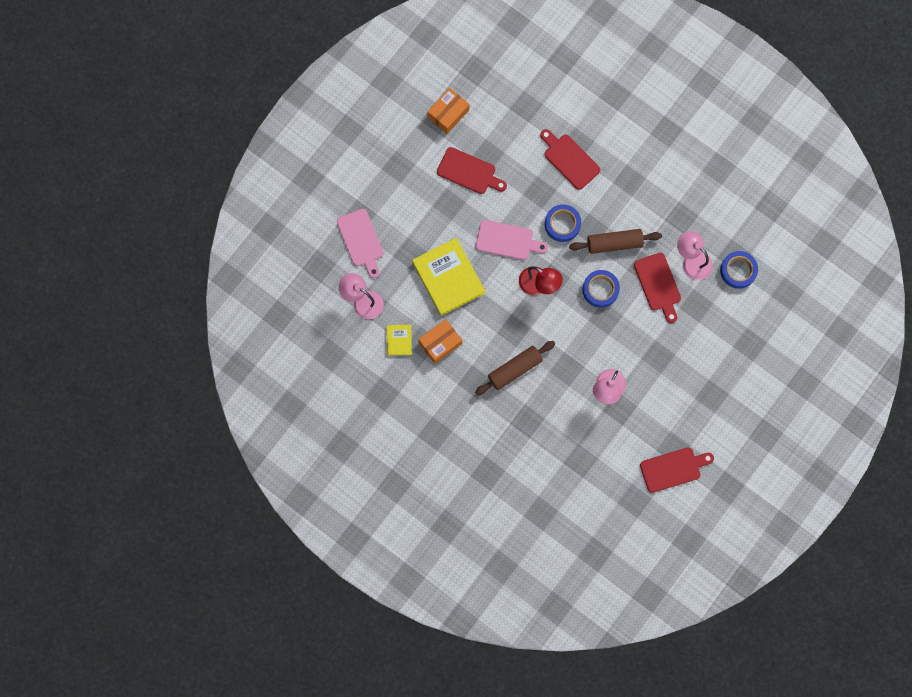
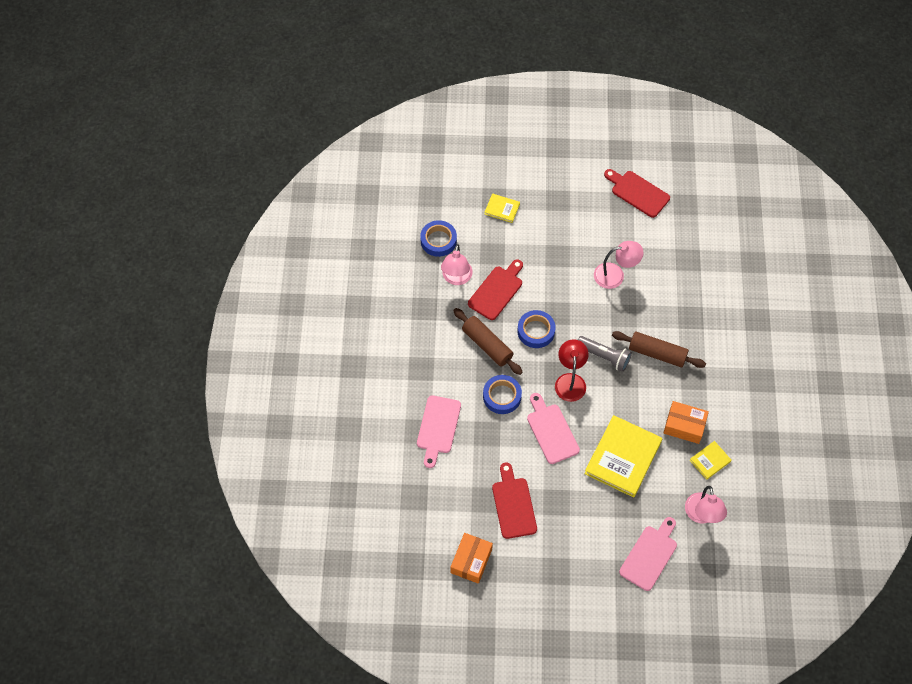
camera: 125 degrees left, 15 degrees down
(448, 113) = (471, 561): orange box -> orange box turned 75 degrees counterclockwise
(541, 326) = (604, 356): none -> grey flashlight
(569, 159) = (438, 427): red cutting board -> pink cutting board
(734, 343) = (502, 209): none -> yellow book

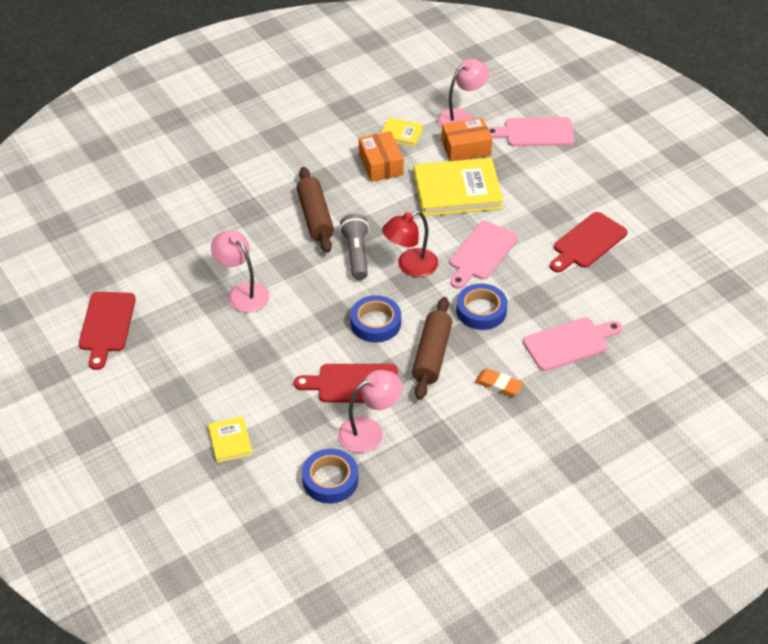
camera: 125 degrees left, 15 degrees down
(437, 365) = (498, 385): none -> orange eraser
(471, 561) = (674, 244): orange box -> orange box (466, 148)

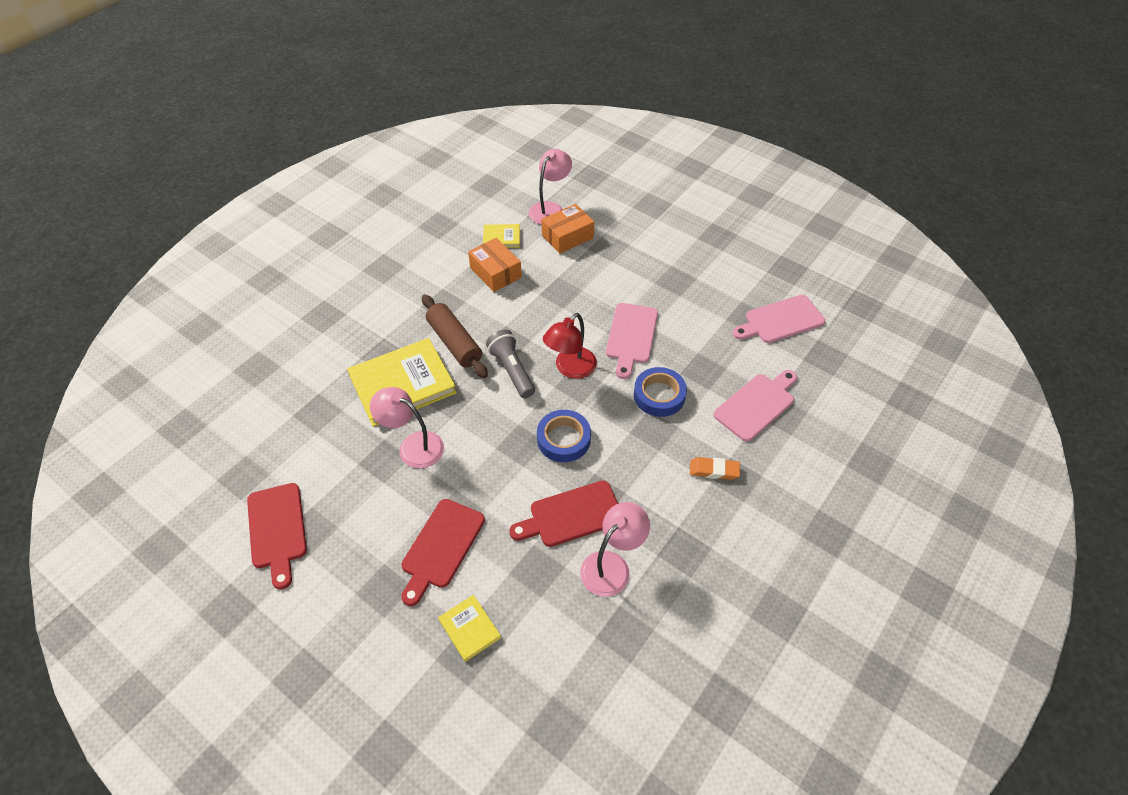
camera: 20 degrees left, 5 degrees up
(330, 480) = (597, 639): blue tape -> none
(432, 355) = (635, 458): brown rolling pin -> none
(457, 191) = (579, 280): yellow book -> yellow book (402, 384)
(535, 132) = (622, 207): pink cutting board -> pink cutting board (781, 320)
(587, 242) = (721, 299): red cutting board -> red cutting board (441, 547)

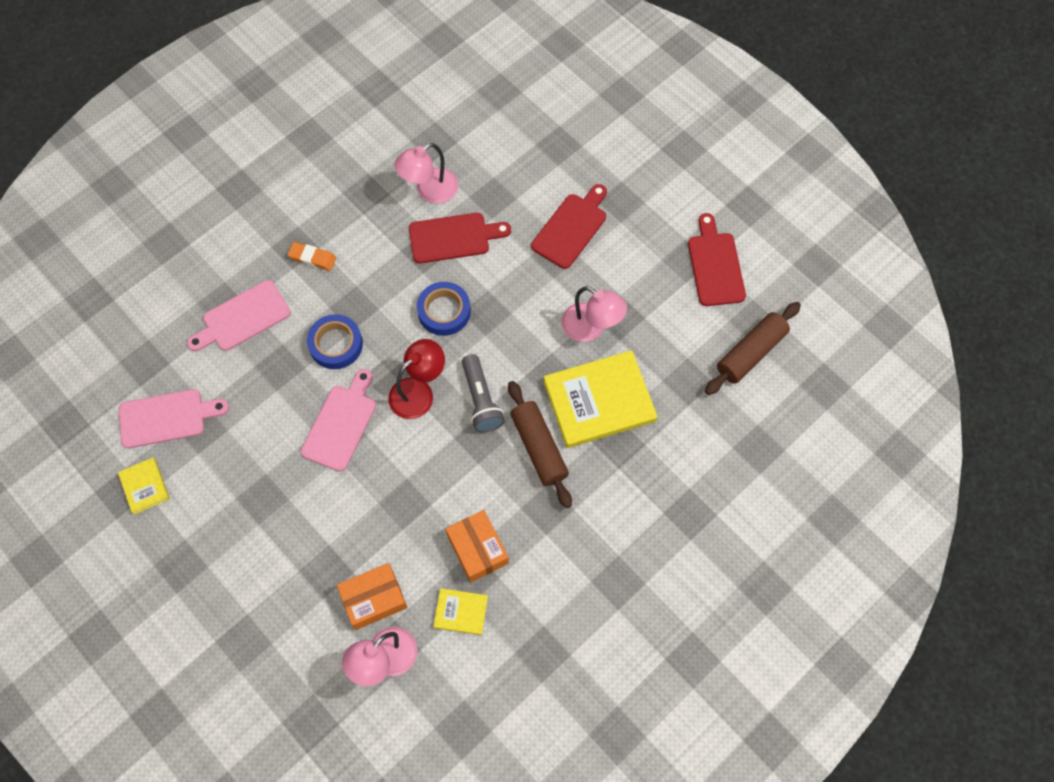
camera: 170 degrees left, 15 degrees up
(251, 446) = (751, 353): none -> brown rolling pin
(469, 629) = (554, 162): yellow book -> yellow book (144, 486)

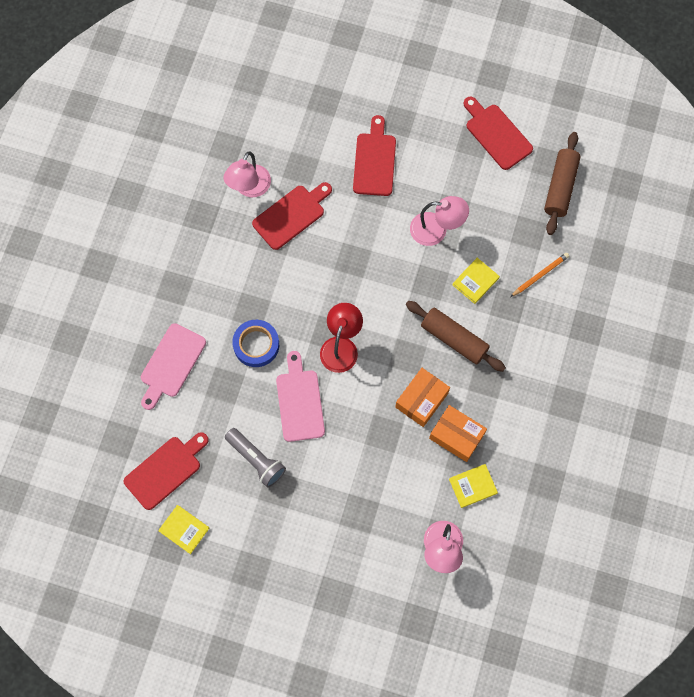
camera: 30 degrees left, 5 degrees up
(167, 418) = (165, 470): pink cutting board -> red cutting board
(312, 258) = (194, 288): orange eraser -> none
(374, 599) = (406, 512): orange box -> orange box (421, 400)
(444, 311) = (321, 276): blue tape -> none
(481, 400) = (391, 327): grey flashlight -> grey flashlight (256, 460)
(599, 401) = (475, 281): yellow book -> yellow book, size x0.48
(672, 431) = (540, 275): none -> orange pencil

